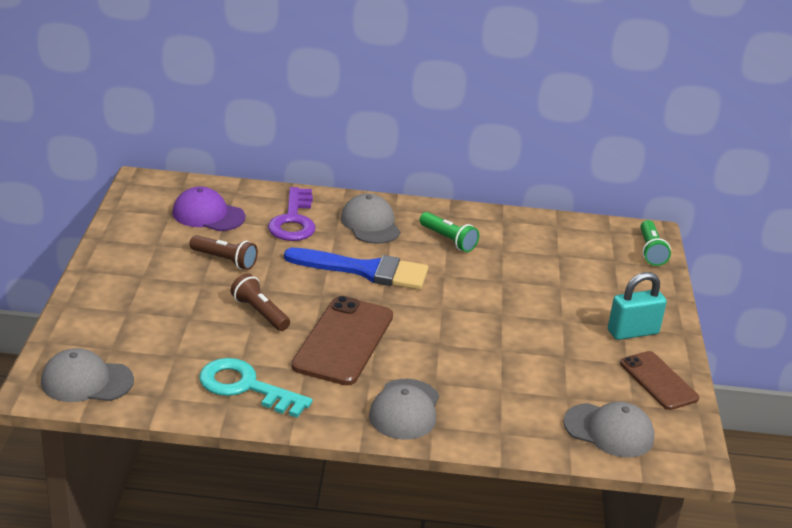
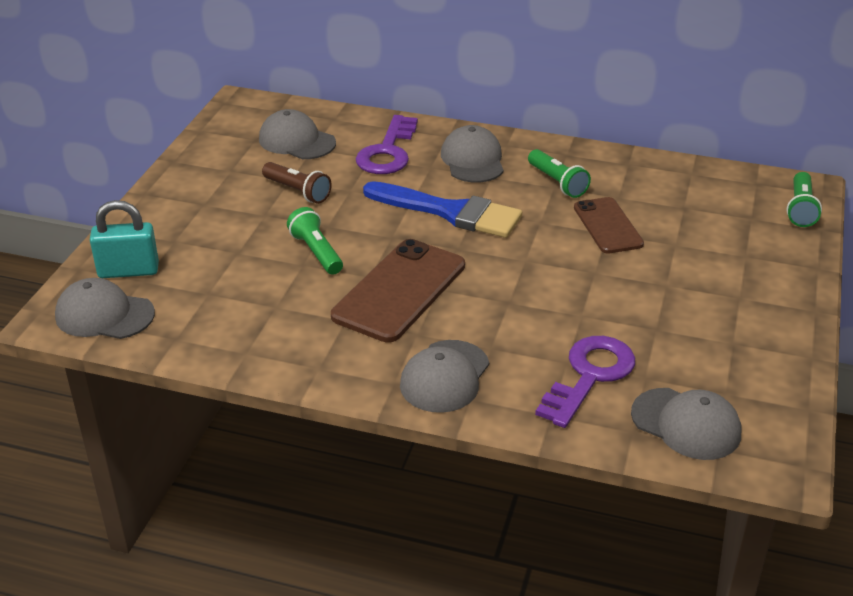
camera: 15 degrees right, 5 degrees up
(208, 215) = (297, 141): purple cap -> grey cap
(246, 387) = (272, 335): turquoise key -> none
(260, 313) = (316, 252): brown flashlight -> green flashlight
(522, 399) = (589, 376): none -> purple key
(633, 332) = (750, 305): turquoise padlock -> turquoise padlock (128, 271)
(658, 381) = (767, 367): brown phone -> brown phone (607, 226)

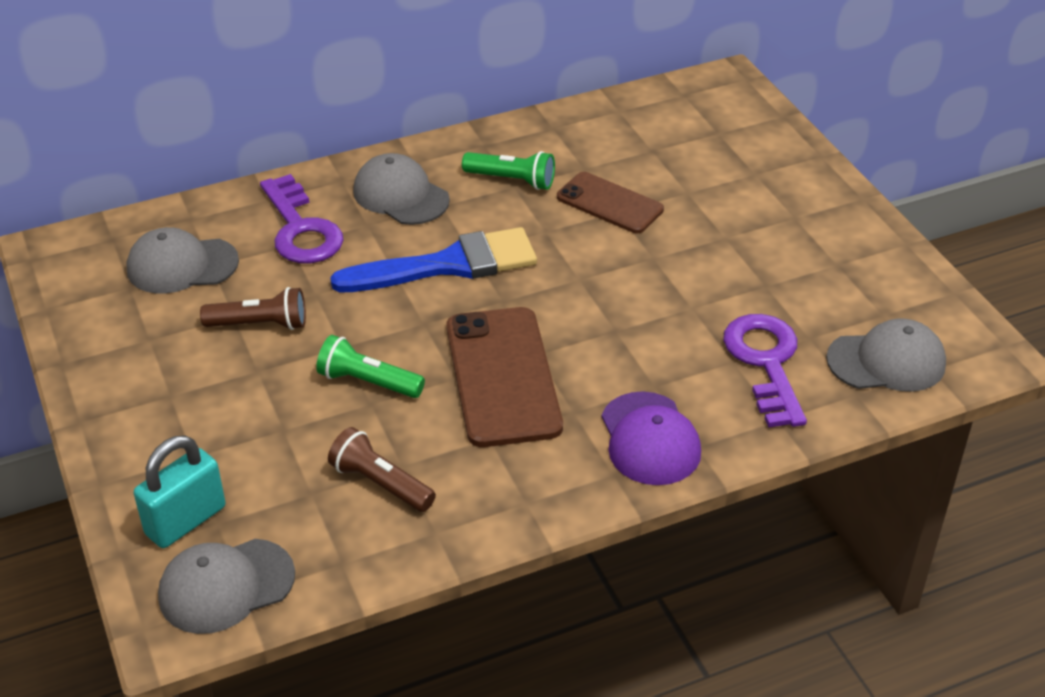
camera: 40 degrees left, 5 degrees up
(251, 310) = (380, 484): none -> brown flashlight
(444, 377) = (649, 439): grey cap -> purple cap
(800, 209) = (746, 103): green flashlight -> none

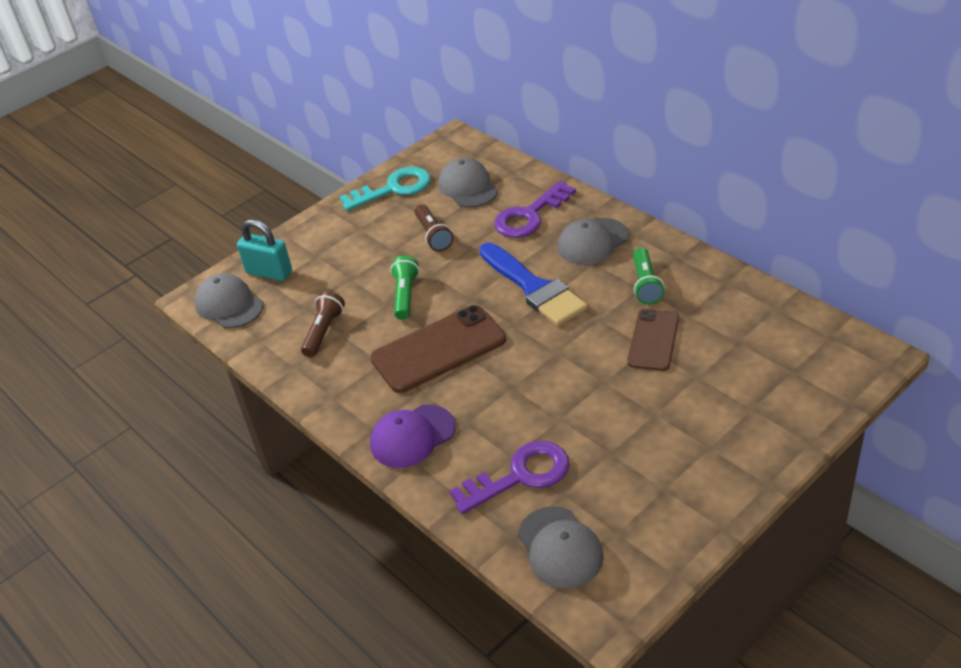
camera: 75 degrees right, 0 degrees up
(109, 337) = (393, 189): none -> turquoise key
(400, 195) = (592, 242): grey cap -> grey cap turned 150 degrees counterclockwise

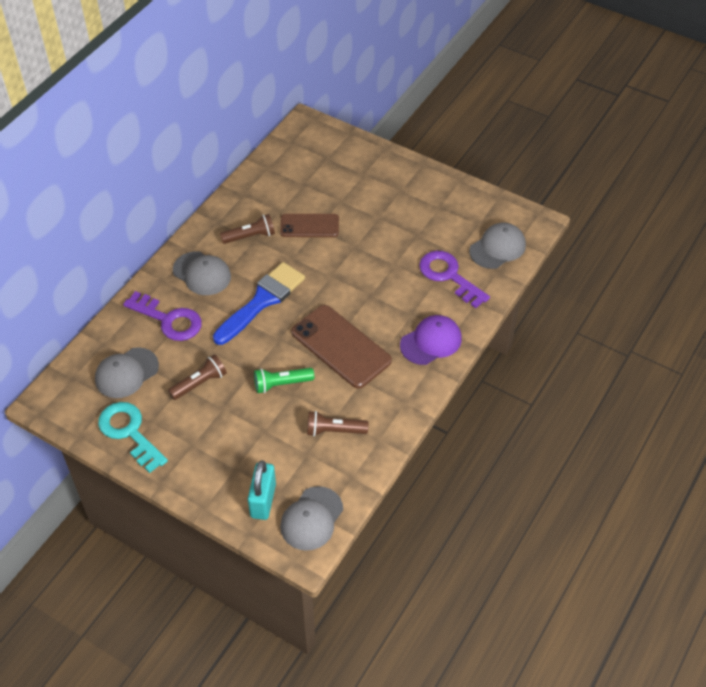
camera: 110 degrees left, 10 degrees up
(412, 436) = (431, 342): purple cap -> purple cap turned 75 degrees counterclockwise
(646, 284) = (250, 236): green flashlight -> brown flashlight

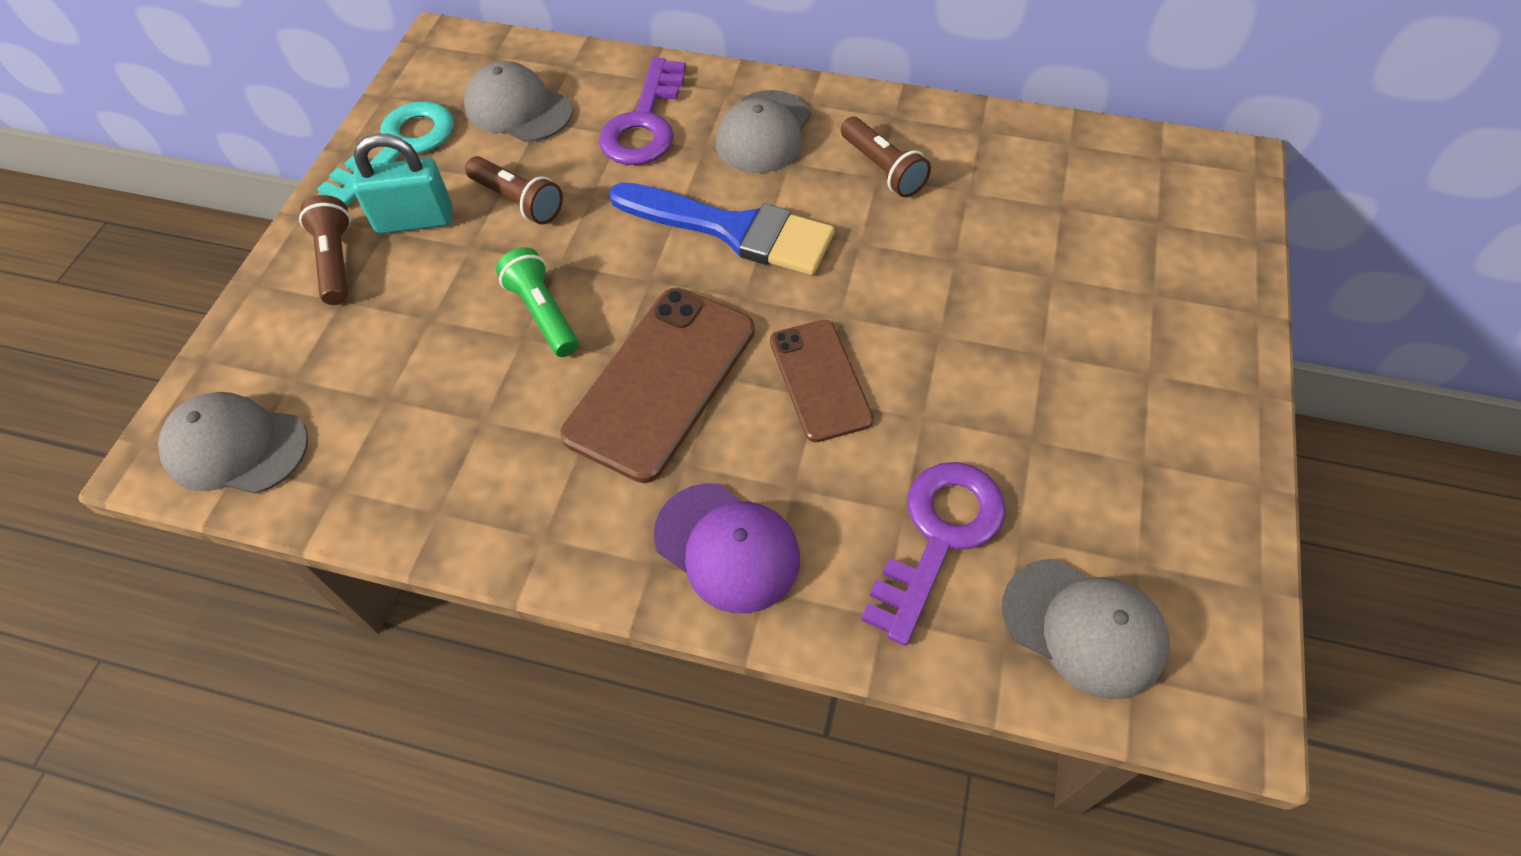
camera: 75 degrees right, 5 degrees up
(263, 500) = (274, 361): turquoise padlock -> turquoise padlock (415, 220)
(309, 226) = (956, 246): brown phone -> brown phone (820, 380)
(334, 431) = (447, 428): brown flashlight -> brown flashlight (336, 261)

